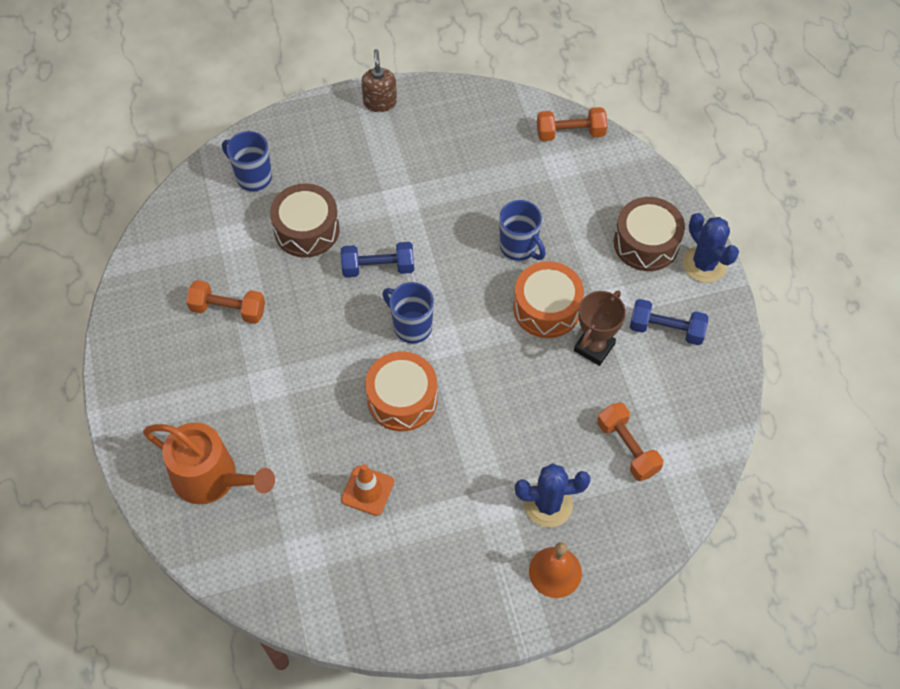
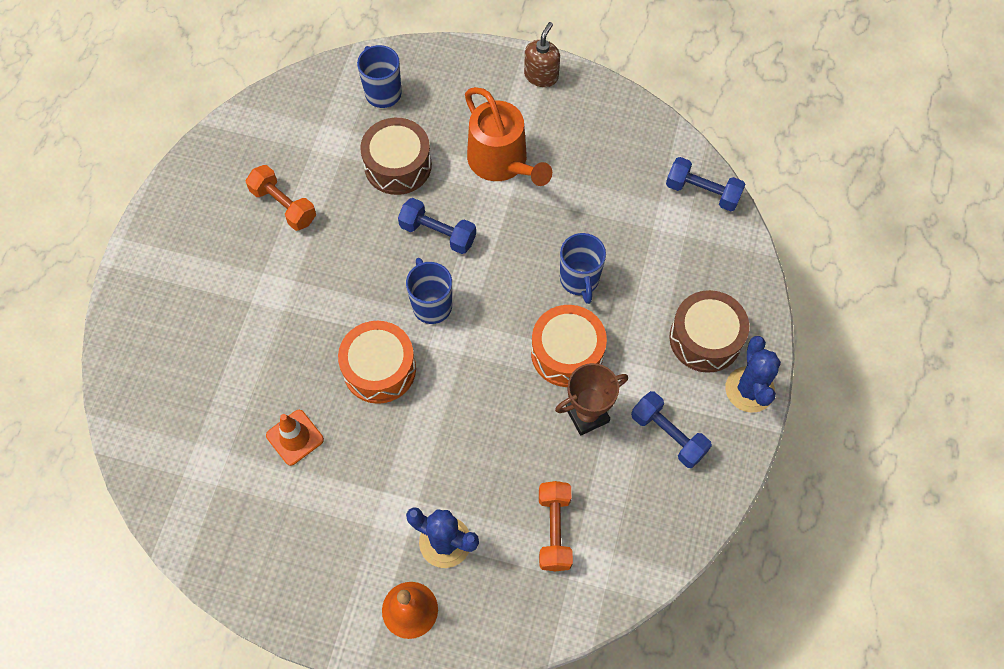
camera: 30 degrees right, 5 degrees up
(211, 478) = (173, 351): orange watering can -> orange watering can (502, 162)
(570, 133) = (702, 192): orange dumbbell -> blue dumbbell

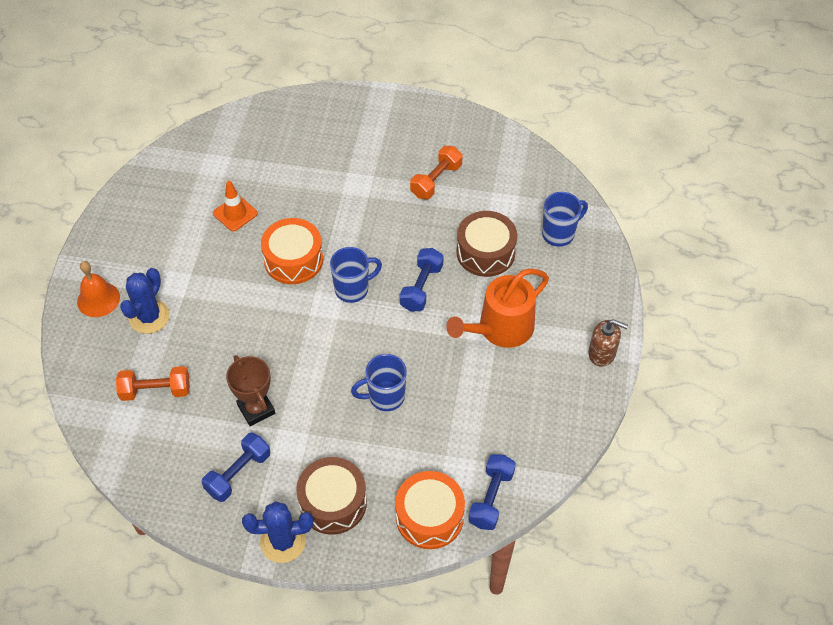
camera: 85 degrees right, 10 degrees down
(567, 353) = (313, 391): orange drum -> orange drum (429, 517)

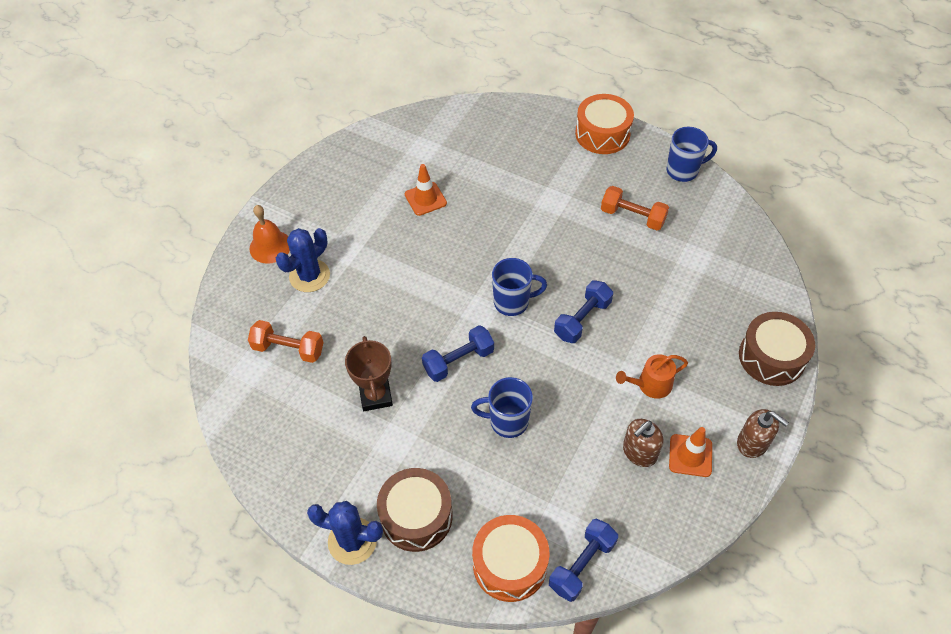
camera: 20 degrees right, 0 degrees up
(238, 473) = (335, 456): blue dumbbell -> blue dumbbell (458, 361)
(293, 260) = (465, 258): orange drum -> orange drum (602, 134)
(436, 180) = (632, 216): orange dumbbell -> orange dumbbell turned 60 degrees clockwise
(485, 252) = (660, 302): brown drum -> brown drum (771, 357)
(500, 328) = (650, 385): orange watering can -> orange watering can, size x0.57
(509, 389) = (639, 452): none -> brown soap dispenser
(553, 379) = (690, 455): none -> orange traffic cone
(559, 234) = (744, 303): blue mug -> blue mug (683, 171)

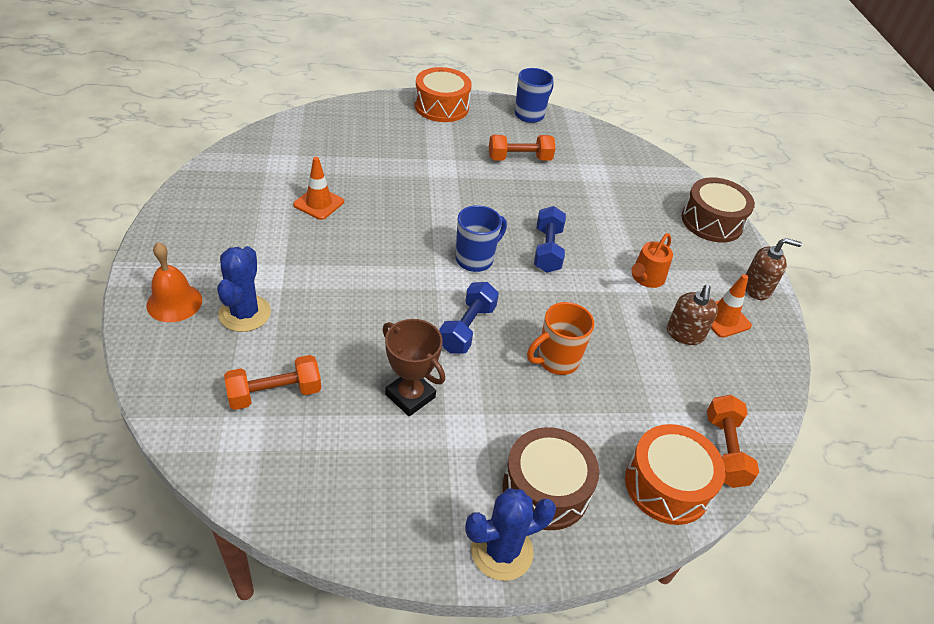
camera: 40 degrees left, 10 degrees down
(507, 421) = (556, 360): blue mug -> orange mug
(582, 565) = (725, 450): blue dumbbell -> orange dumbbell

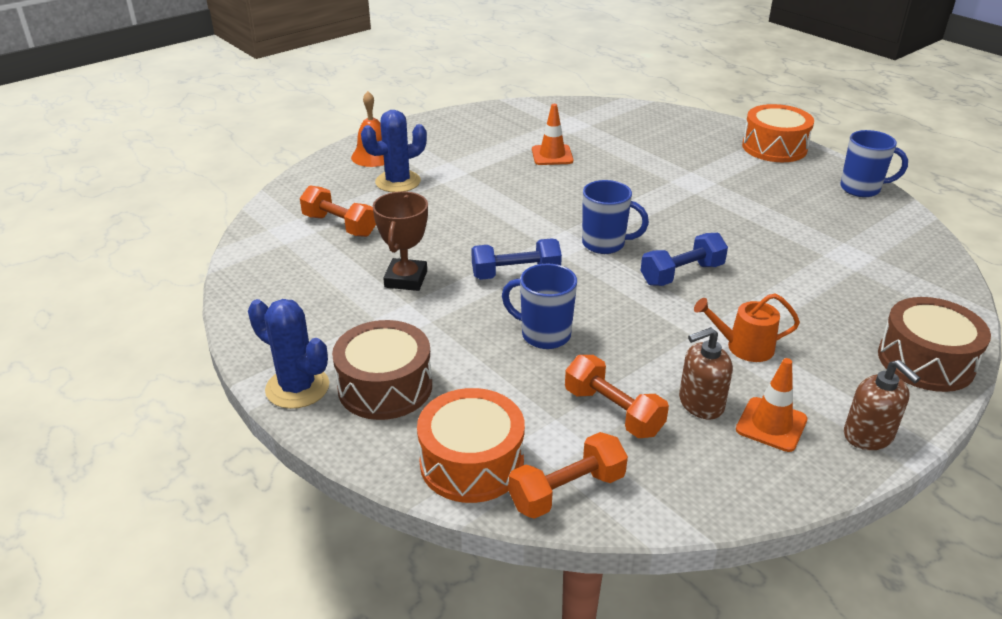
camera: 60 degrees right, 10 degrees down
(519, 159) = (783, 210): orange dumbbell -> orange dumbbell (613, 412)
(556, 360) = (544, 335): orange mug -> blue mug

